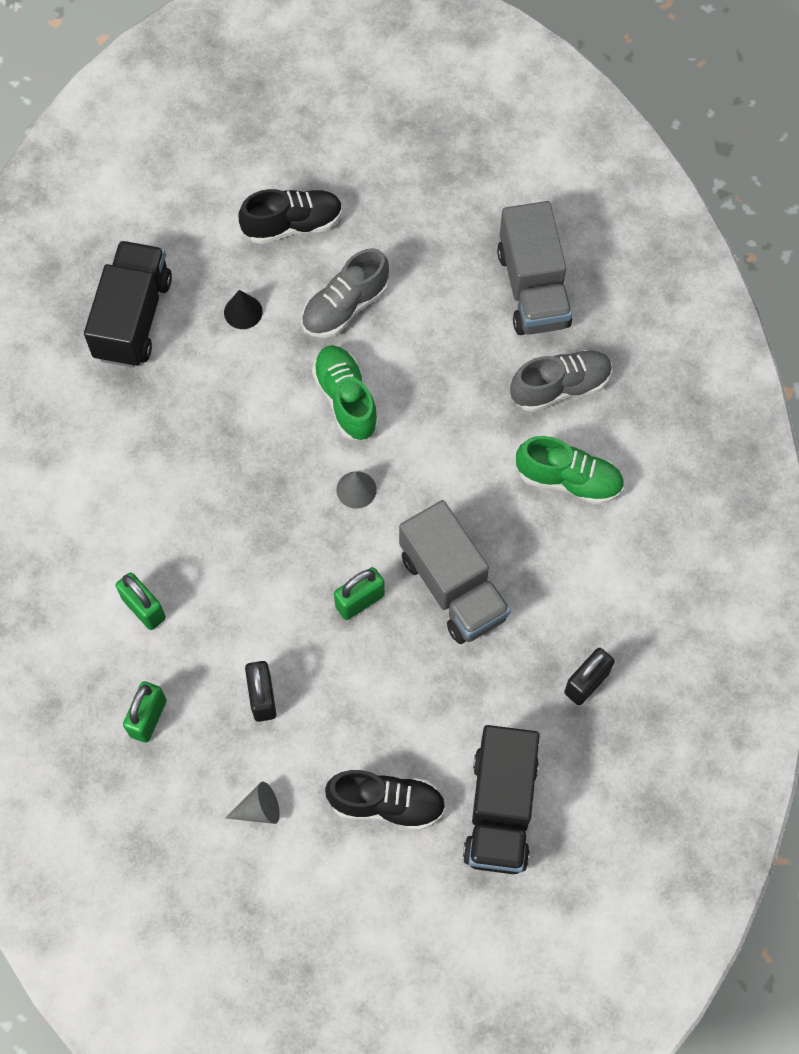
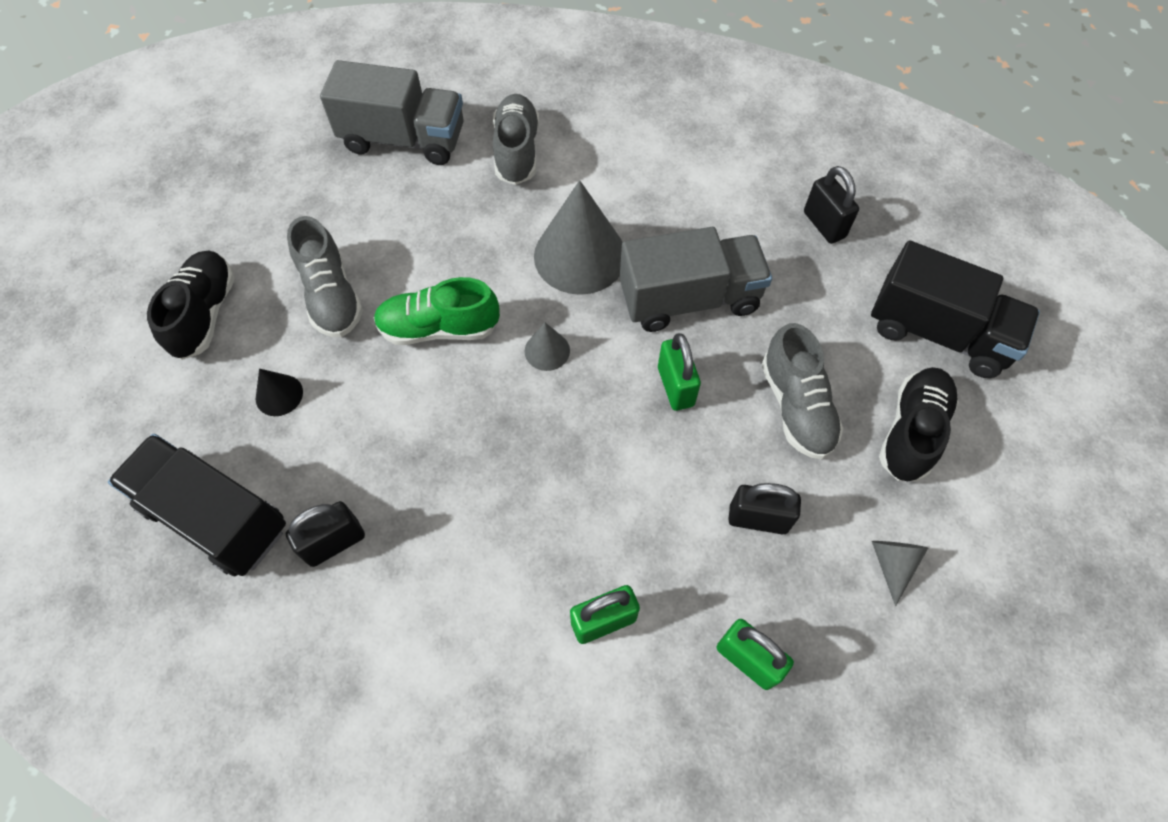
camera: 70 degrees left, 5 degrees down
(141, 404) = (334, 543): none -> black padlock
(376, 703) = (796, 406): none -> grey shoe
(463, 482) = (580, 256): none -> grey cone
(568, 480) = (614, 174): green shoe -> none

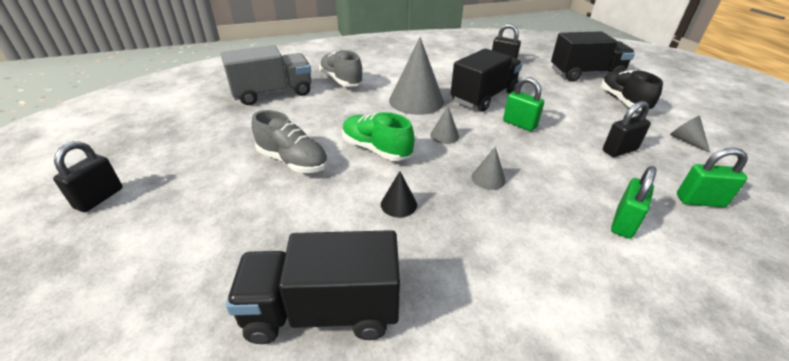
camera: 35 degrees left, 25 degrees down
(205, 314) = (203, 203): black shoe -> none
(279, 395) = (304, 219): black cone -> black cone (399, 204)
(334, 543) = (431, 275): black padlock -> black padlock (99, 198)
(439, 328) = (376, 149): green shoe -> green shoe turned 75 degrees clockwise
(522, 457) = (488, 178): none -> grey cone
(689, 299) = (484, 97): grey truck -> black truck
(796, 406) = (574, 111): grey shoe -> none

